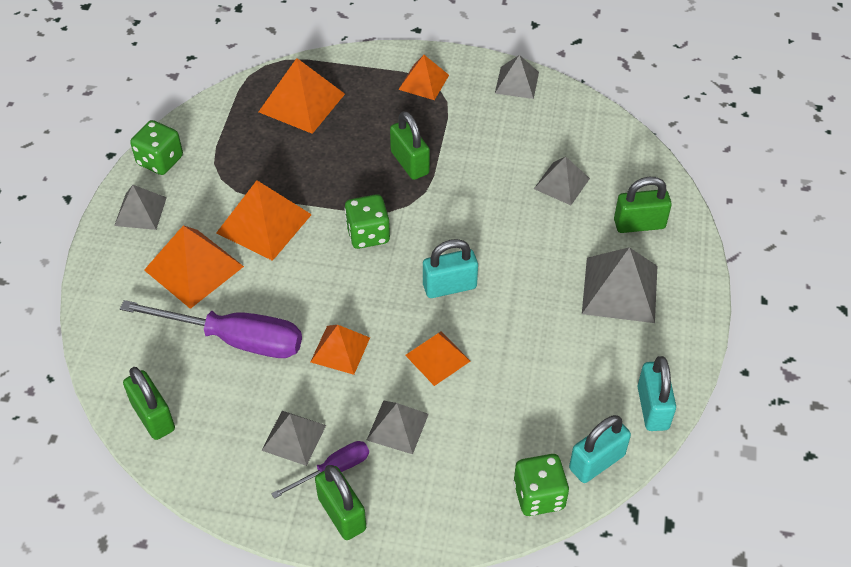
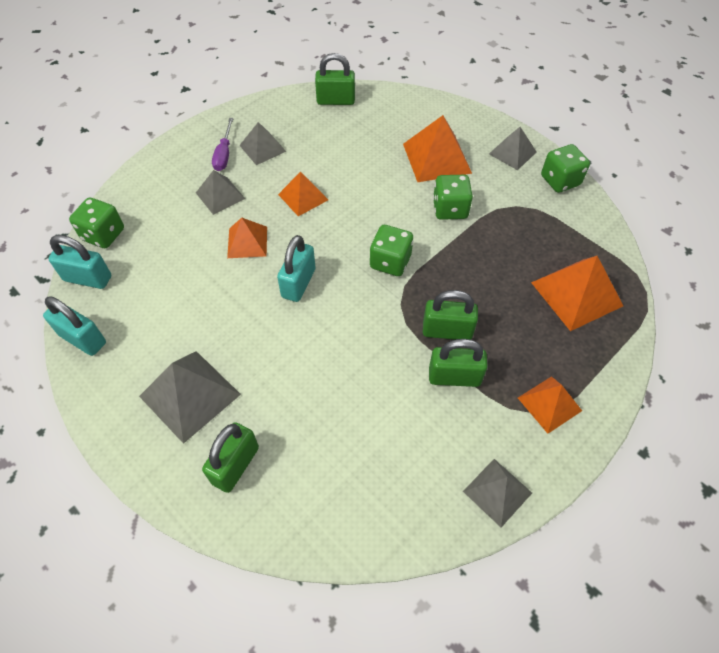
camera: 125 degrees right, 5 degrees up
(235, 339) = (359, 153): purple screwdriver -> none
(264, 223) = (450, 209): orange pyramid -> green dice
(342, 514) = (194, 145): green padlock -> green padlock (454, 377)
(561, 183) = (333, 434): grey pyramid -> none
(596, 462) = (88, 278): turquoise padlock -> turquoise padlock turned 75 degrees counterclockwise

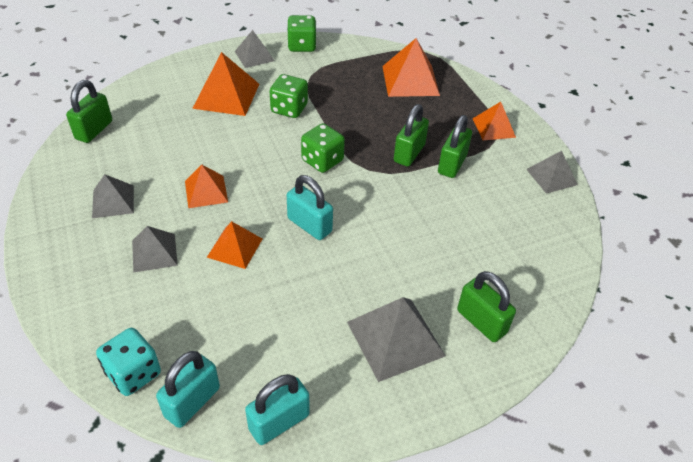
camera: 70 degrees left, 10 degrees down
(103, 235) = (133, 373): green dice -> turquoise dice
(224, 154) = (95, 234): purple screwdriver -> none

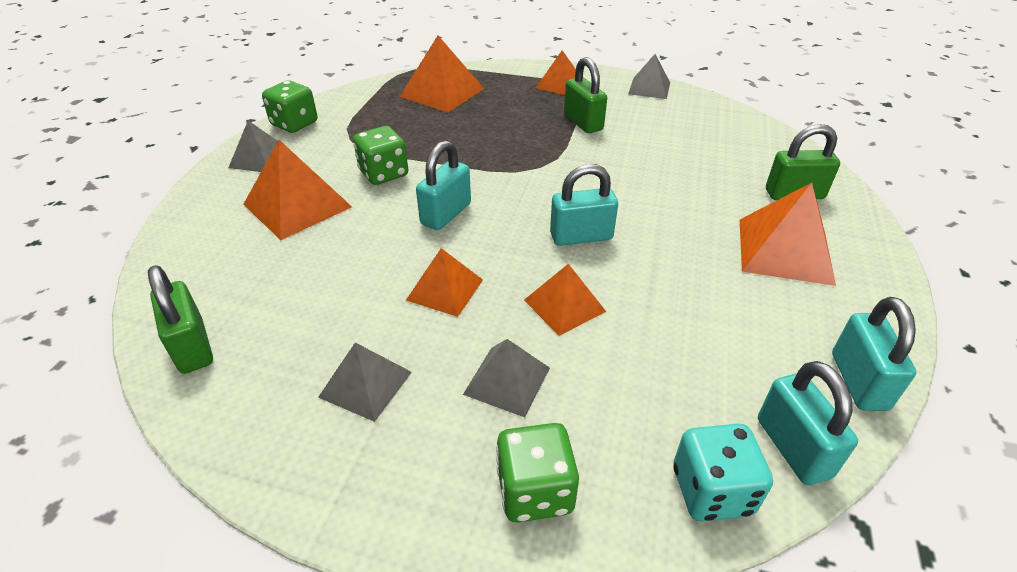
camera: 50 degrees left, 5 degrees down
(275, 155) = (446, 214): none -> turquoise padlock
(322, 161) = (493, 187): green dice -> green dice (535, 491)
(395, 339) = (785, 250): grey pyramid -> orange pyramid
(409, 153) = (542, 136): green padlock -> none

